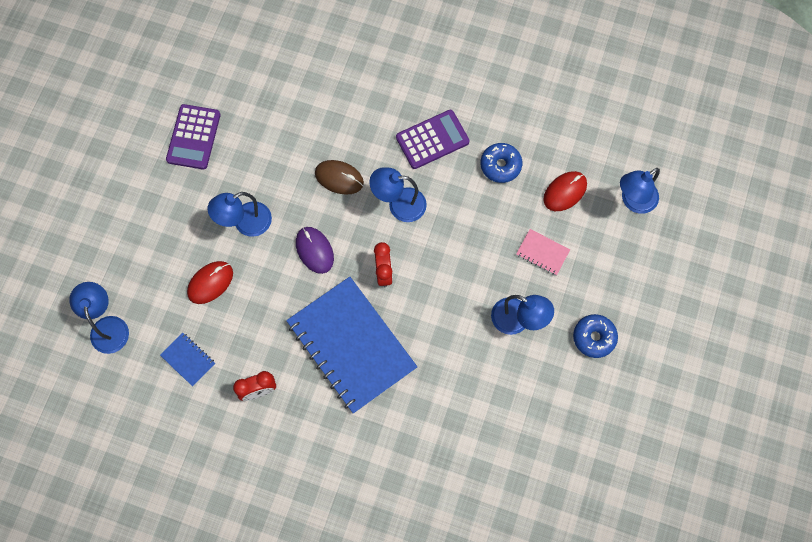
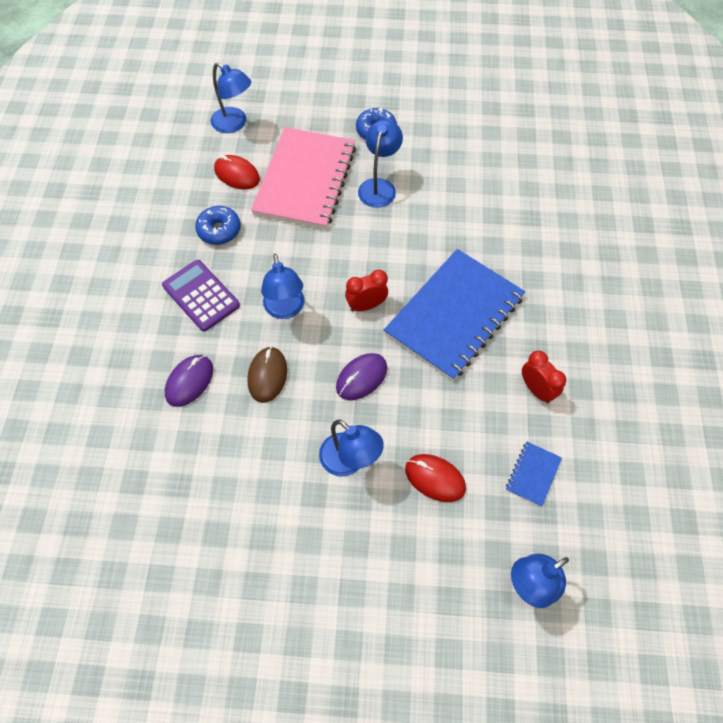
camera: 105 degrees left, 10 degrees down
(193, 137) = (248, 562): purple calculator -> none
(351, 119) = (189, 381): none -> purple mouse
(542, 253) = (305, 180): pink notebook -> pink notebook, size x2.47

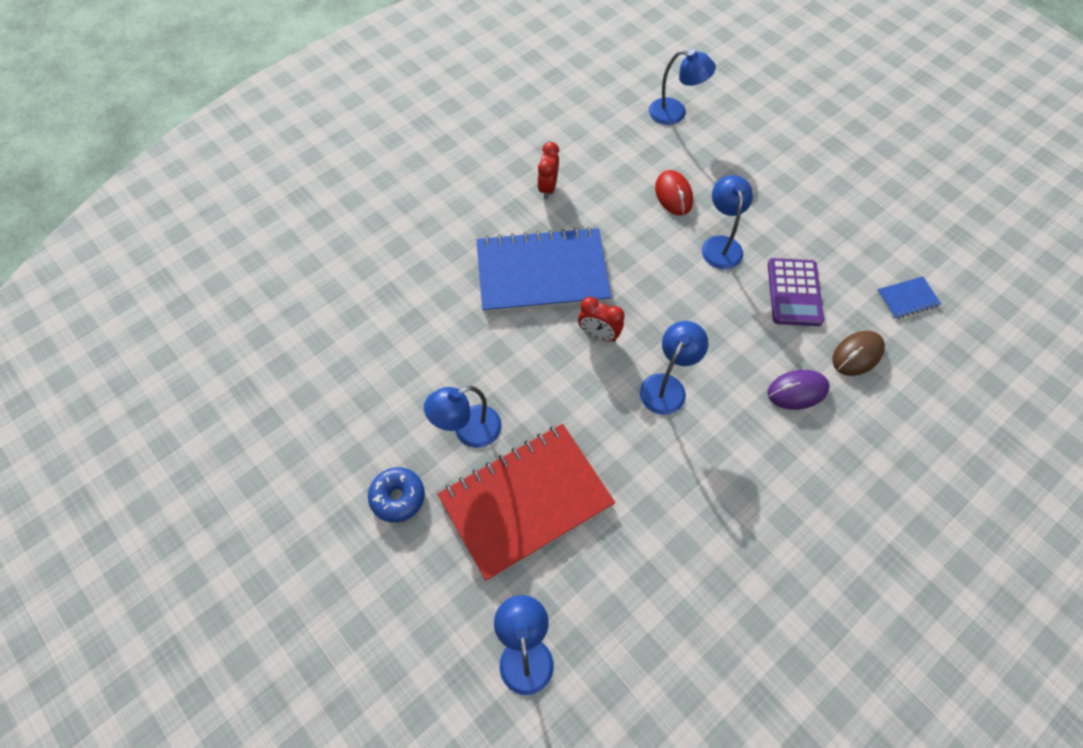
camera: 135 degrees left, 0 degrees up
(201, 296) = (730, 461): purple calculator -> purple calculator (794, 292)
(219, 230) = (659, 518): blue donut -> none
(237, 174) = (584, 573): red mouse -> none
(267, 375) = (729, 345): brown mouse -> brown mouse (857, 354)
(305, 180) = (526, 501): pink notebook -> red notebook
(361, 377) = (658, 287): purple mouse -> none
(533, 474) = (610, 152): blue notebook -> blue notebook (907, 299)

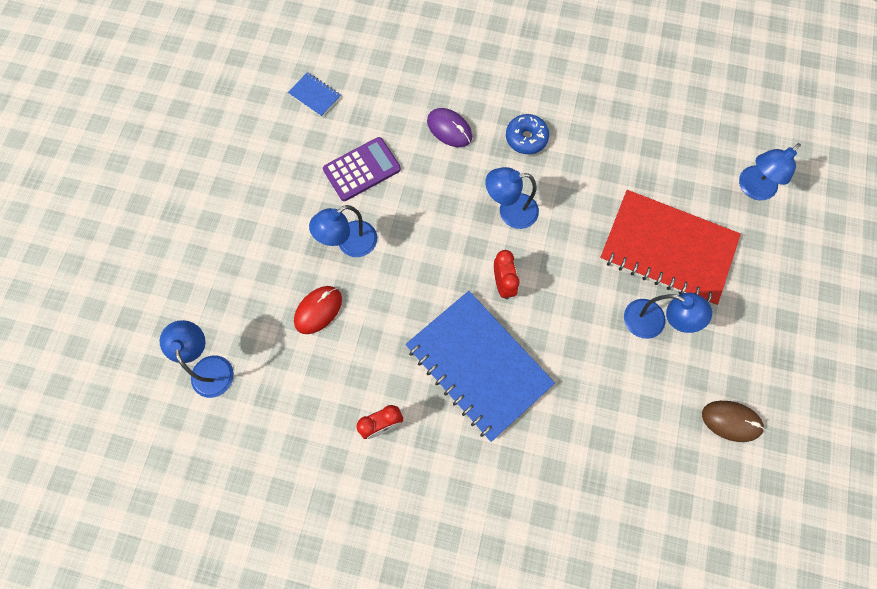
camera: 125 degrees left, 10 degrees up
(398, 497) = (737, 334): blue donut -> blue donut (526, 138)
(857, 354) = (390, 106): brown mouse -> brown mouse (731, 421)

